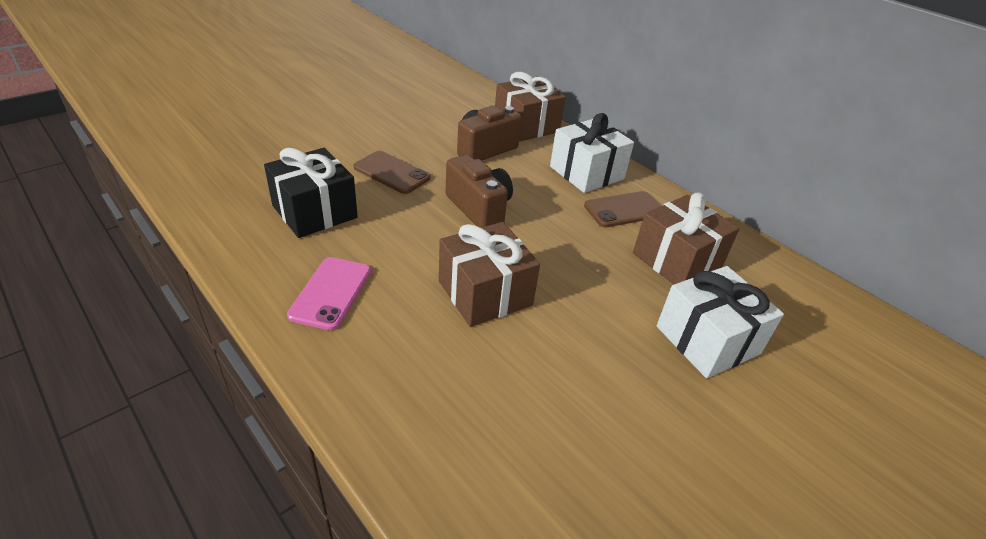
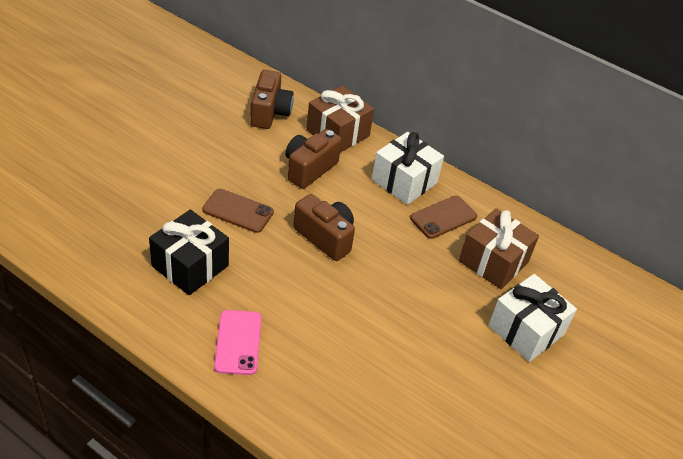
camera: 15 degrees left, 5 degrees up
(461, 102) = (270, 112): none -> brown camera
(485, 293) = (355, 320): brown gift -> none

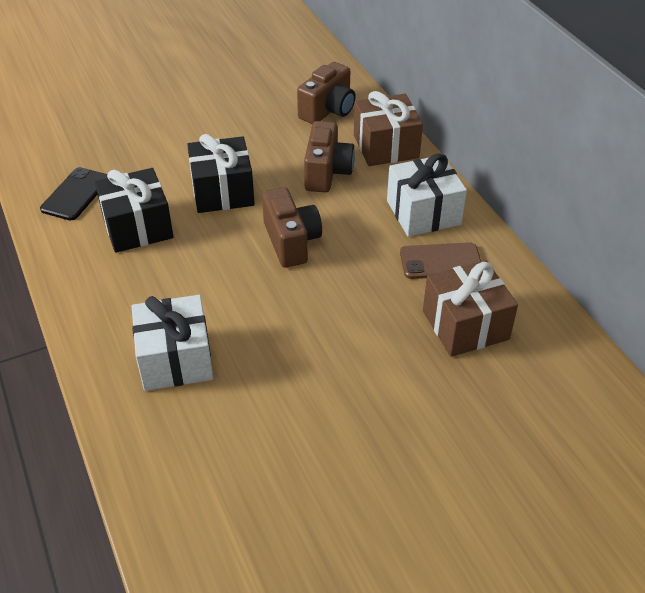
camera: 35 degrees right, 0 degrees up
(109, 253) = (75, 194): none -> black phone
(238, 211) = (222, 191): brown phone -> black gift
(238, 342) = (126, 310): pink phone -> none
(309, 169) = (327, 172): brown camera -> brown camera turned 120 degrees clockwise
(526, 330) = (447, 410): white gift -> white gift (175, 359)

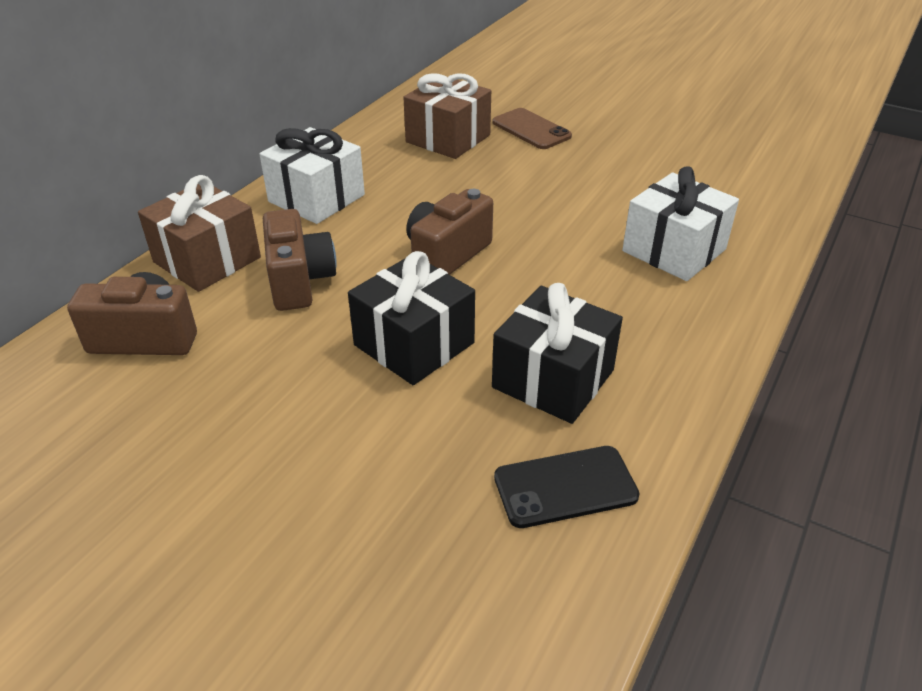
camera: 125 degrees left, 5 degrees down
(327, 172) = (299, 281): brown camera -> brown camera turned 105 degrees clockwise
(440, 261) = (382, 169): brown phone -> brown phone (531, 129)

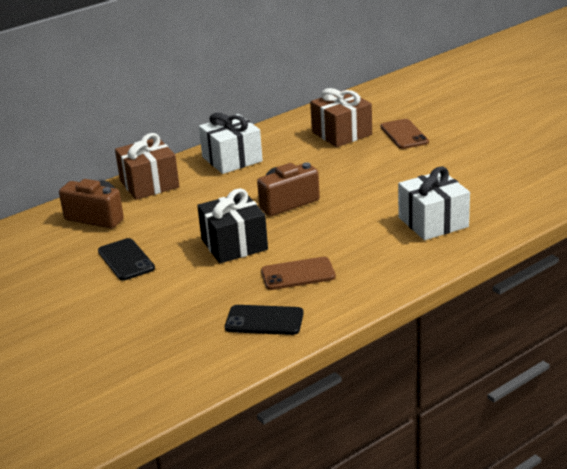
camera: 25 degrees right, 10 degrees down
(244, 414) = (126, 260): none -> black phone
(299, 281) = (193, 203): brown camera -> none
(553, 379) = (298, 274): black gift -> brown phone

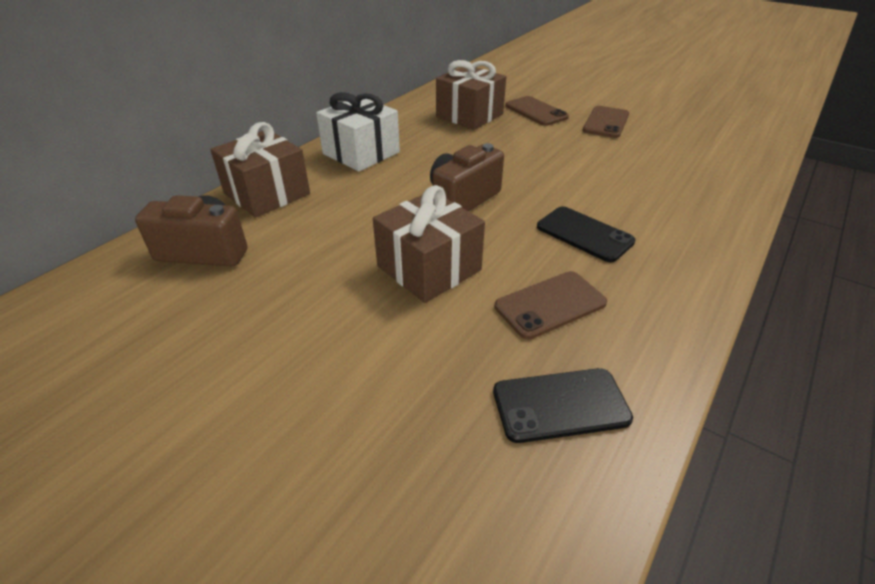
camera: 20 degrees left, 10 degrees up
(126, 260) = (274, 318): black phone -> black phone (584, 234)
(234, 244) = (429, 268): black gift -> brown gift
(433, 222) = (656, 204): white gift -> none
(459, 150) = (606, 122): none -> brown phone

